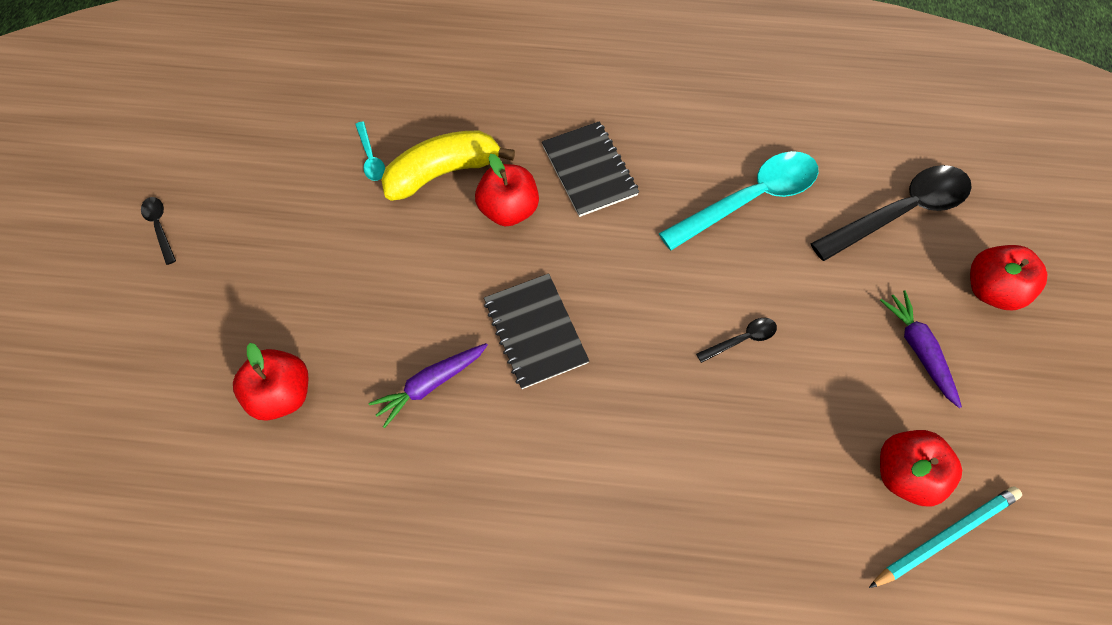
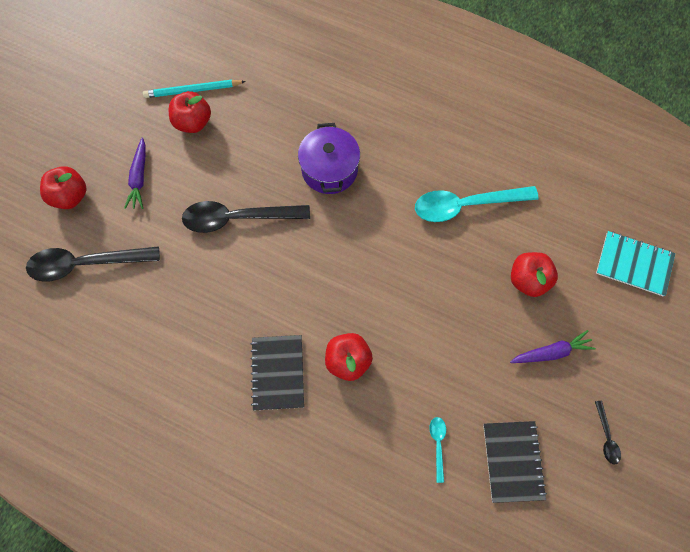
camera: 160 degrees left, 5 degrees up
(113, 476) = (634, 264): none -> turquoise notebook
(430, 384) = (436, 255): purple carrot -> purple carrot (551, 352)
(443, 172) = (385, 410): yellow banana -> none
(535, 331) = (361, 266): black notebook -> black notebook (513, 461)
(643, 468) = (329, 169): none -> purple pot
(741, 339) = (238, 218): black spoon -> black spoon, size x2.25
(749, 199) = (178, 308): turquoise spoon -> turquoise spoon (466, 205)

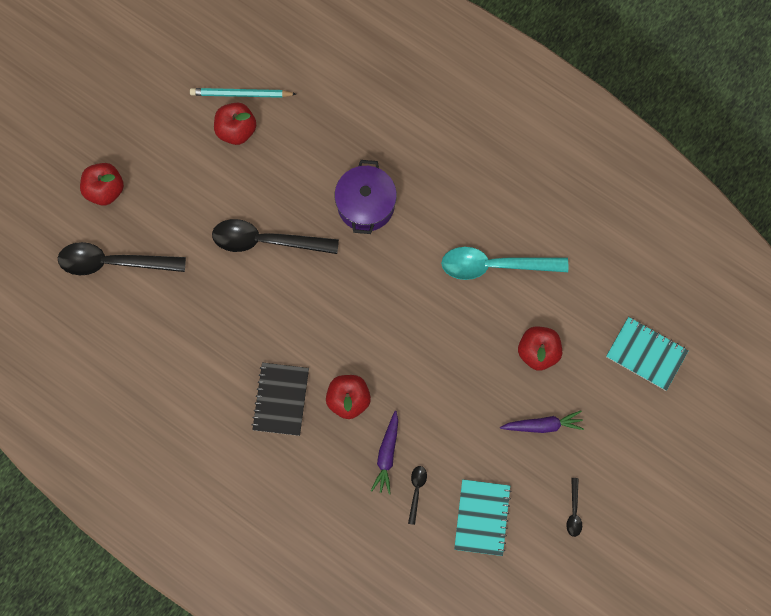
camera: 10 degrees right, 5 degrees up
(139, 178) = (175, 182): purple carrot -> purple carrot (387, 455)
(438, 444) = (416, 491): turquoise spoon -> black spoon
(513, 461) = (482, 517): black notebook -> turquoise notebook

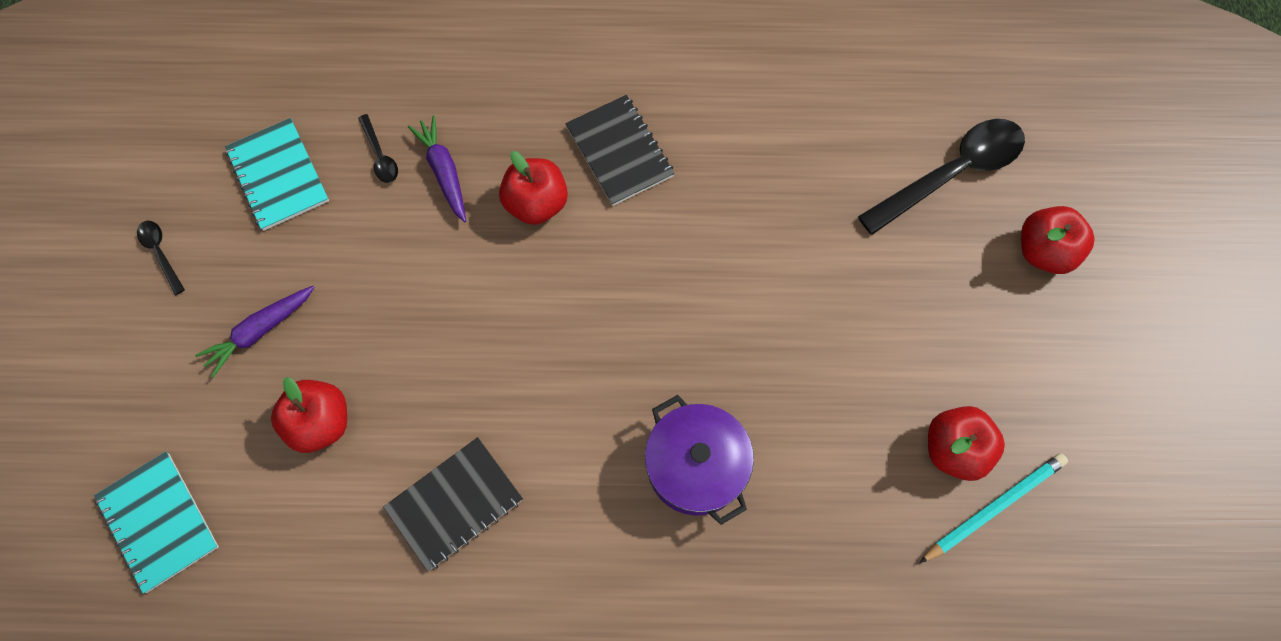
camera: 145 degrees right, 5 degrees down
(266, 240) = (789, 326): black spoon -> none
(495, 265) = (454, 504): turquoise spoon -> black notebook
(646, 354) = (158, 522): turquoise notebook -> turquoise notebook turned 60 degrees clockwise

